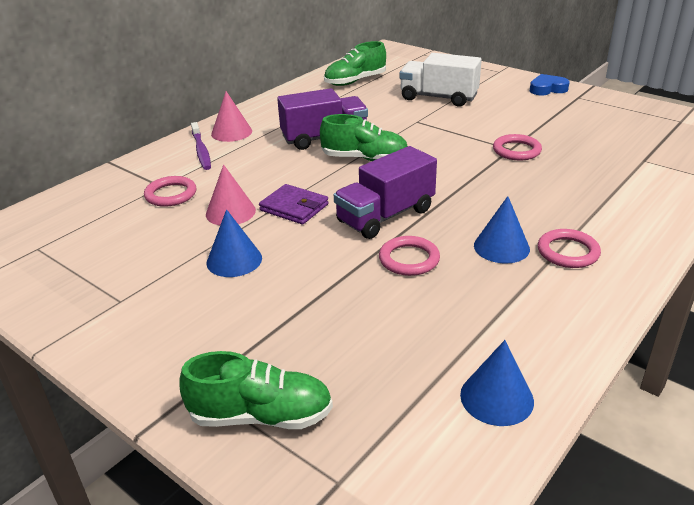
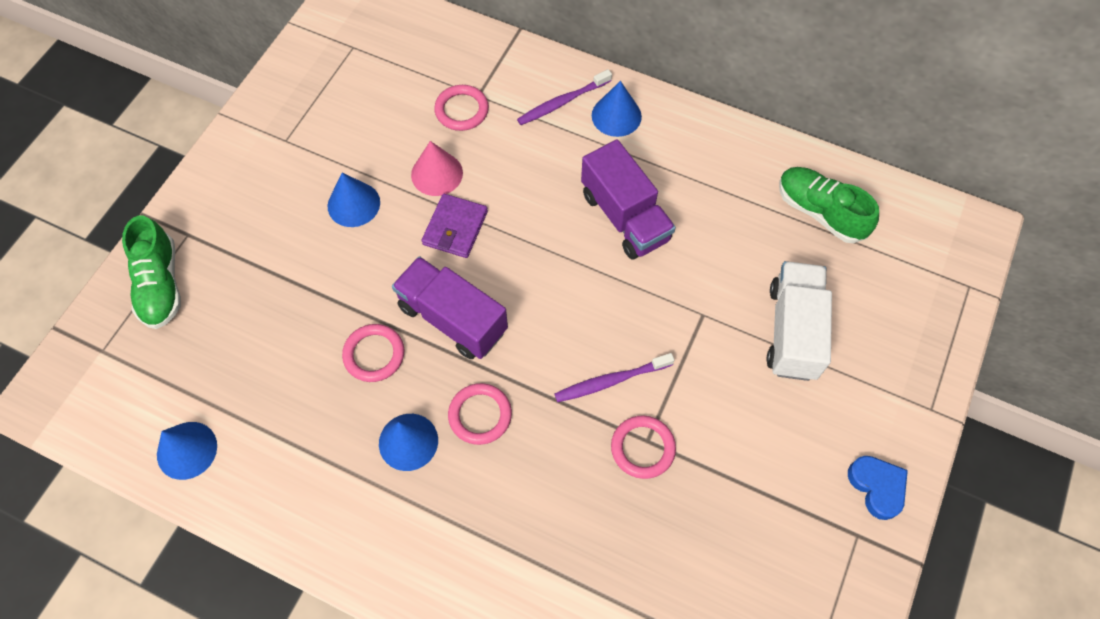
camera: 75 degrees right, 30 degrees up
(231, 132) = (616, 116): pink cone -> blue cone
(365, 159) = (580, 272): green shoe -> none
(461, 156) = (611, 381): none -> purple toothbrush
(568, 252) = (407, 511): pink ring -> pink ring (480, 415)

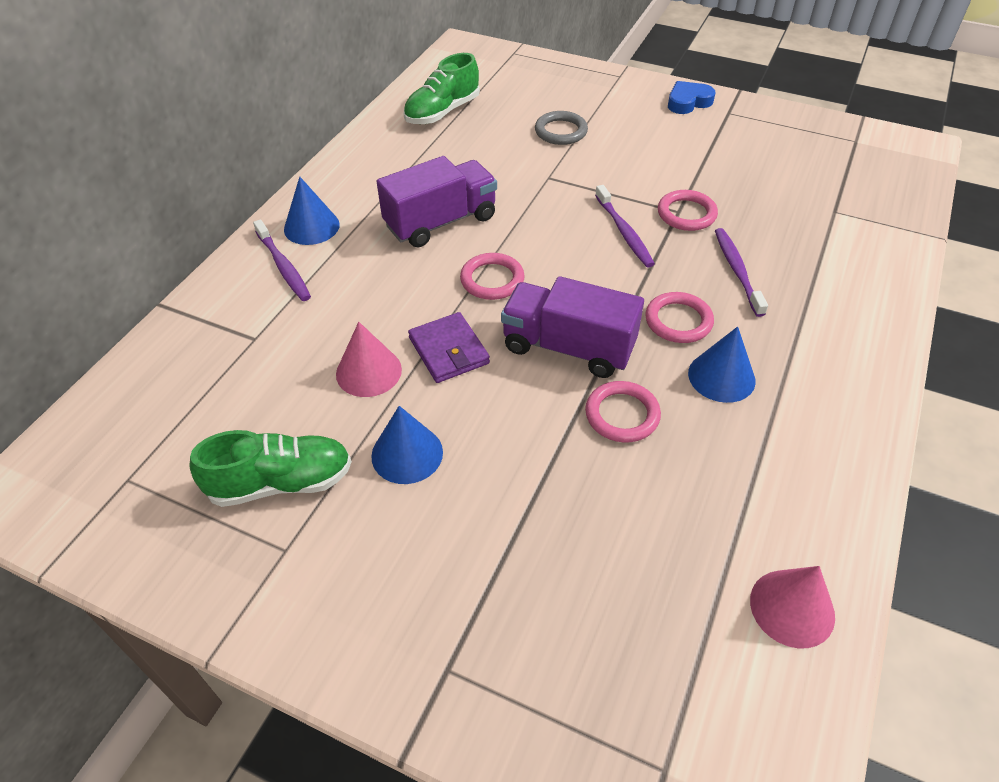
camera: 90 degrees left, 15 degrees down
(161, 284) = (539, 695): green shoe -> green shoe (281, 482)
(187, 450) = (792, 608): blue cone -> pink cone
(453, 318) = (568, 347): purple truck -> purple truck turned 75 degrees clockwise
(455, 228) = (448, 351): purple wallet -> purple wallet turned 45 degrees clockwise
(462, 110) = (274, 352): pink ring -> pink ring (492, 280)
(549, 484) = (737, 271): none -> purple toothbrush
(793, 331) = (561, 131): white truck -> grey ring

